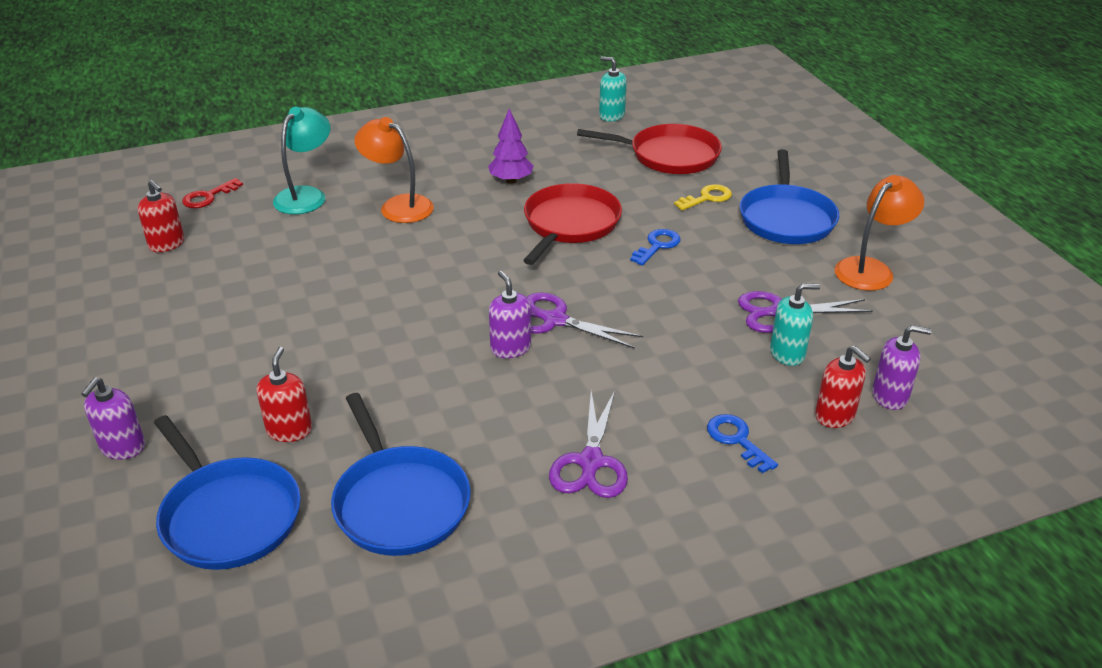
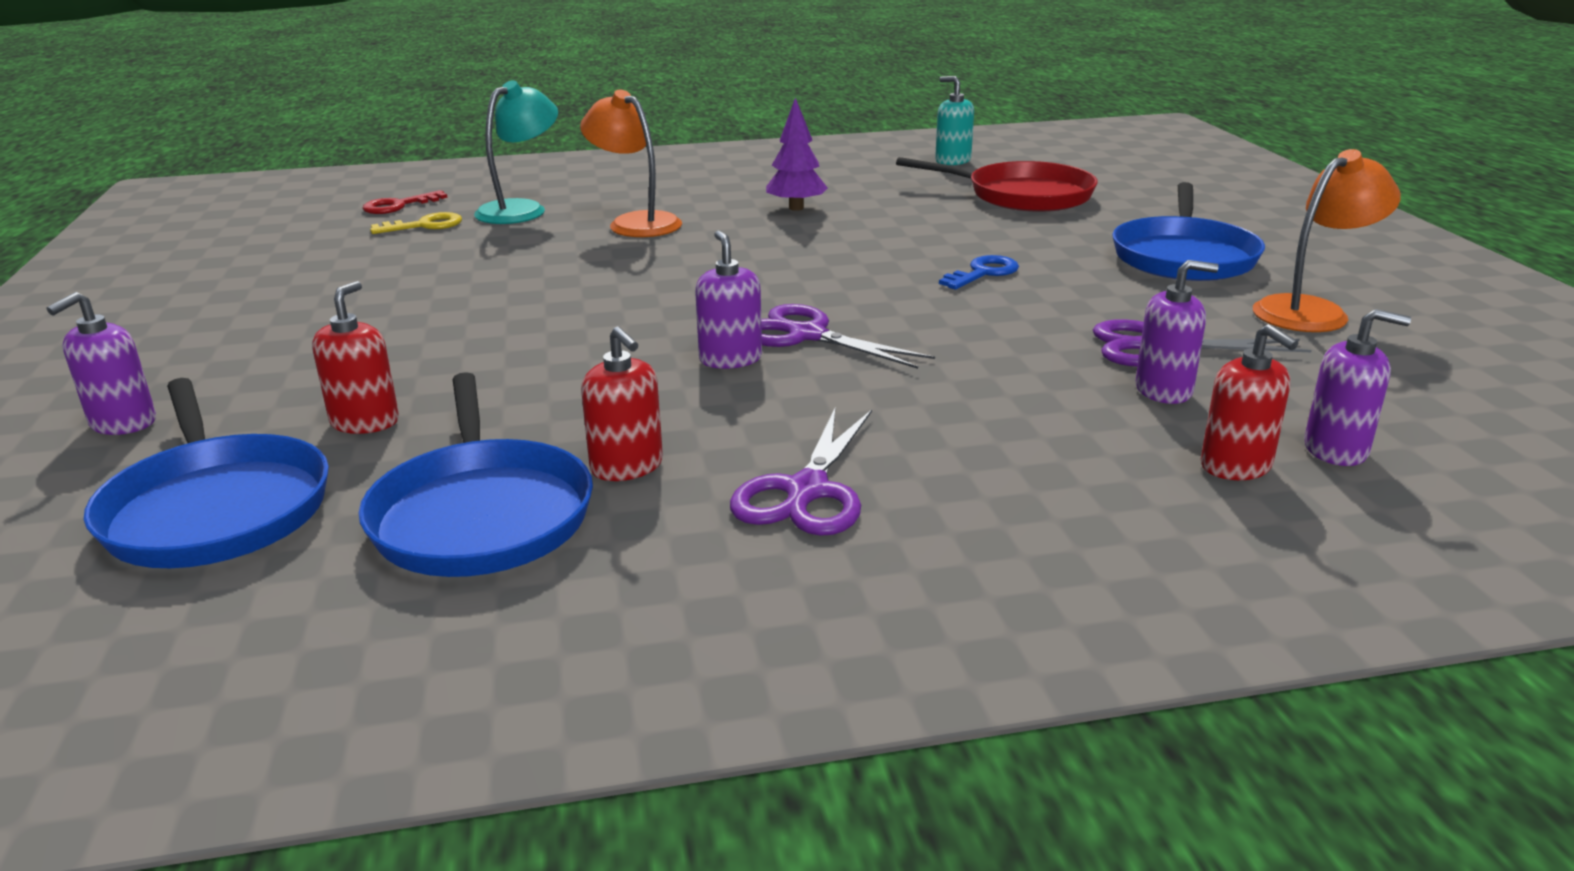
camera: 10 degrees right, 10 degrees down
(167, 244) = (320, 241): red soap dispenser -> red soap dispenser (627, 466)
(570, 224) = (863, 248): red pan -> none
(707, 198) = (1068, 233): yellow key -> yellow key (424, 225)
(737, 440) = (1060, 483): blue key -> none
(787, 353) = (1163, 390): turquoise soap dispenser -> purple soap dispenser

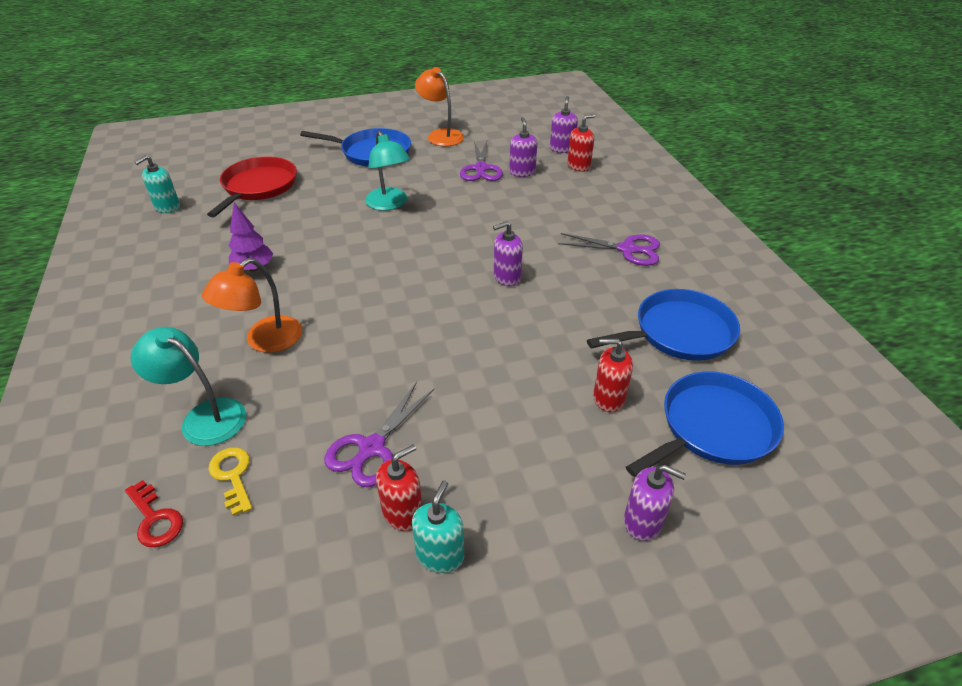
camera: 95 degrees left, 15 degrees up
(223, 309) = (440, 555): none -> turquoise soap dispenser
(627, 466) = (624, 297): red soap dispenser -> red soap dispenser (403, 513)
(806, 335) = (474, 256): purple scissors -> purple scissors (371, 449)
(983, 273) = (389, 204): blue key -> turquoise lamp

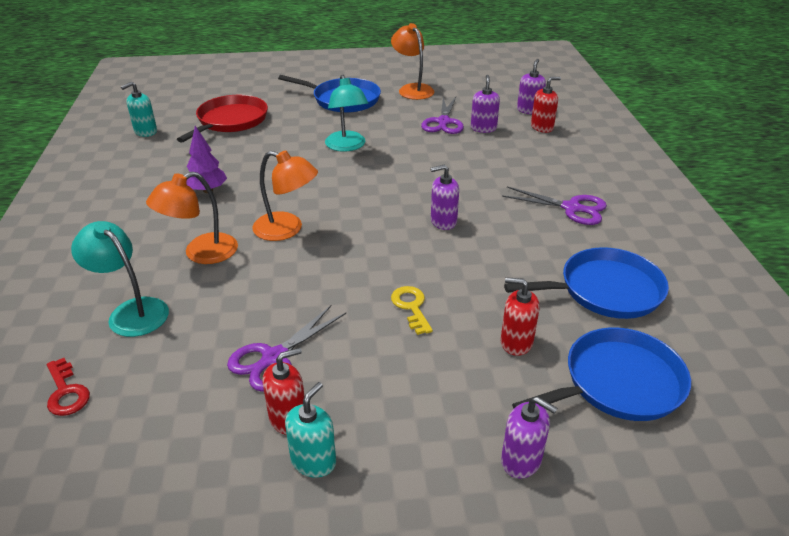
camera: 10 degrees right, 5 degrees down
(233, 476) = (143, 365): yellow key -> yellow key (411, 307)
(349, 303) = (287, 229): none -> orange lamp

